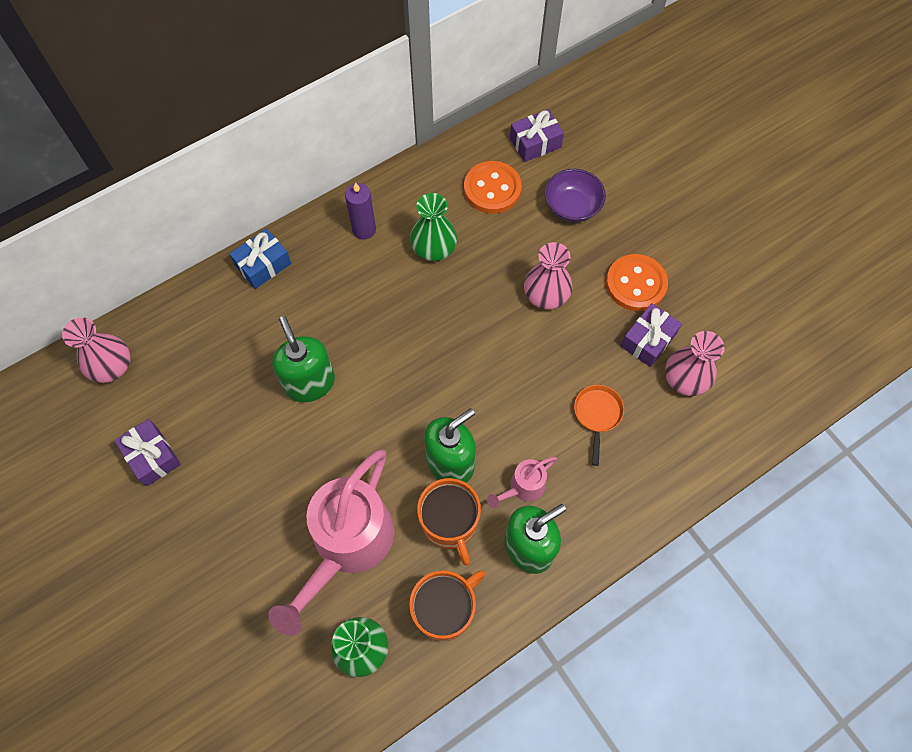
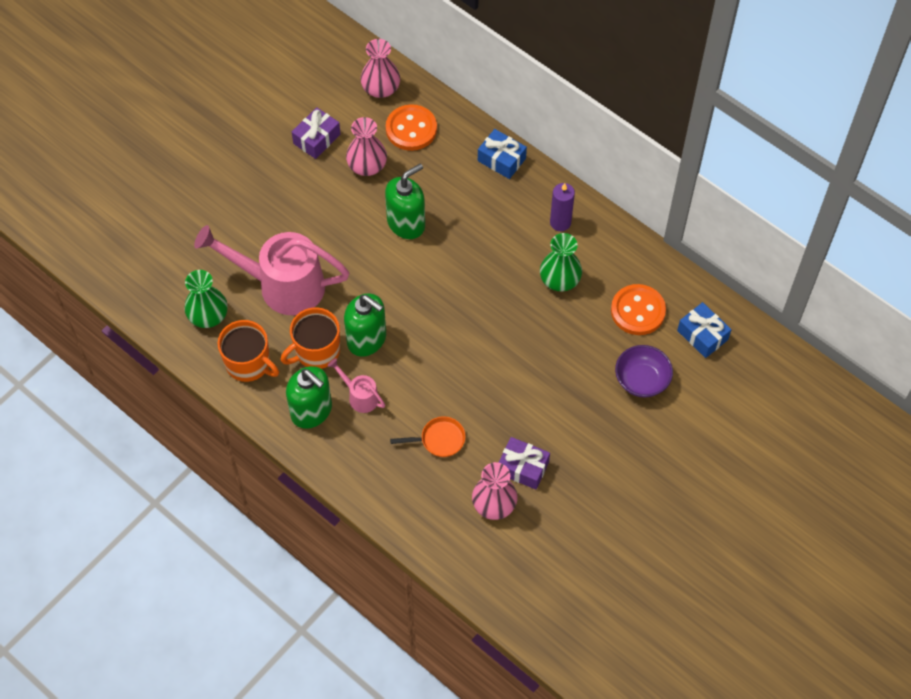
camera: 75 degrees right, 5 degrees down
(535, 143) = (702, 335): purple gift -> blue gift
(546, 295) = (542, 377): pink vase -> pink vase (367, 166)
(636, 284) = (577, 448): orange button -> orange button (411, 129)

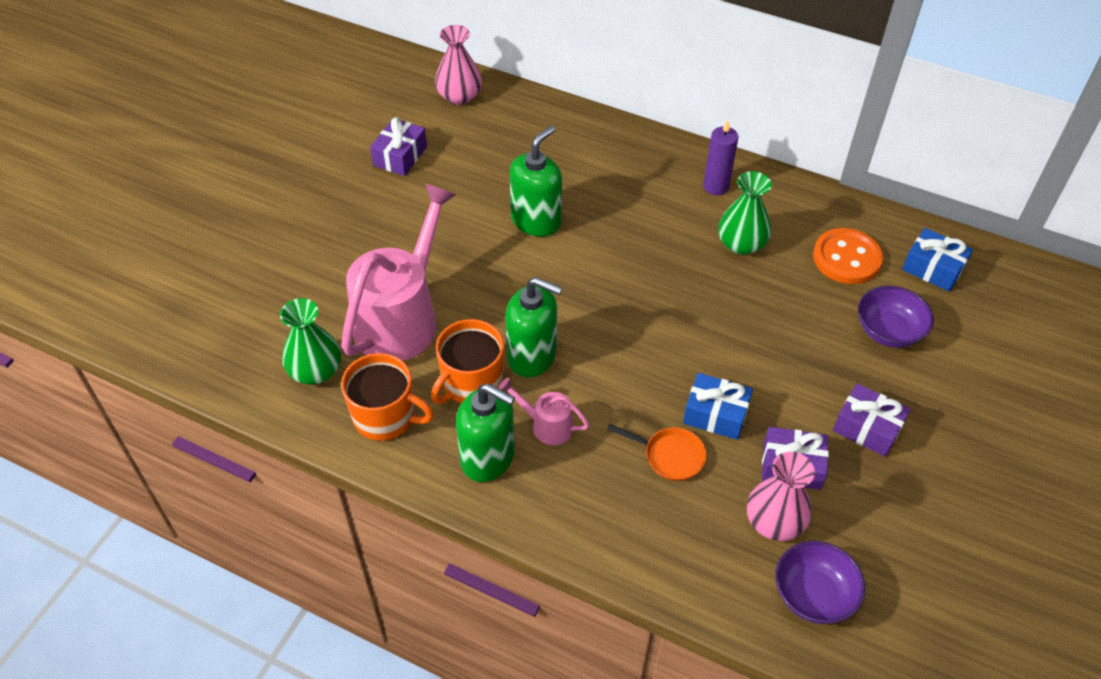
camera: 15 degrees left, 10 degrees down
(281, 285) = (402, 317): pink watering can -> pink watering can turned 120 degrees clockwise
(367, 166) = (469, 172): pink vase -> none
(411, 129) = (508, 128): orange button -> none
(439, 439) = (669, 456): orange pan -> orange pan turned 45 degrees clockwise
(499, 560) = (813, 595): none -> purple bowl
(501, 160) = (622, 138): blue gift -> blue gift (715, 414)
(590, 452) = (867, 428): none -> purple gift

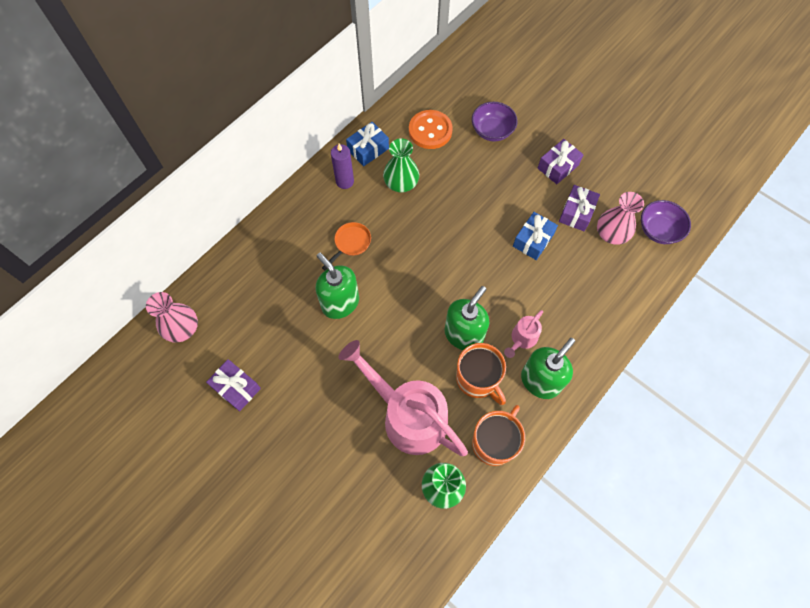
camera: 75 degrees left, 15 degrees up
(669, 456) = (558, 274): orange pan -> orange pan (351, 243)
(933, 268) = (450, 91): blue gift -> blue gift (368, 149)

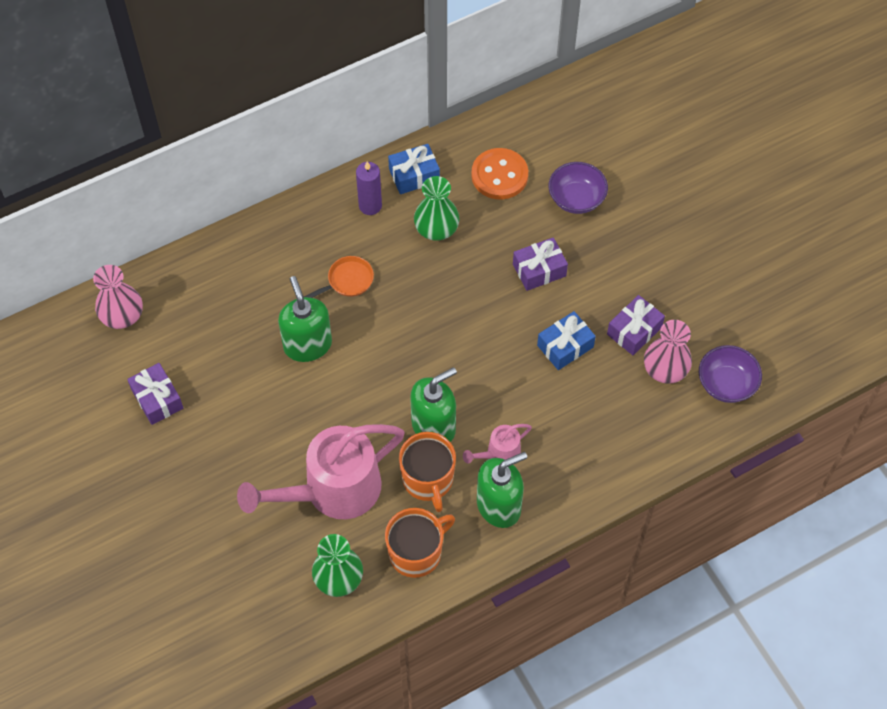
camera: 20 degrees right, 5 degrees down
(407, 415) = (331, 491): pink watering can -> pink watering can turned 90 degrees counterclockwise
(558, 167) = (638, 268): purple gift -> purple gift (539, 270)

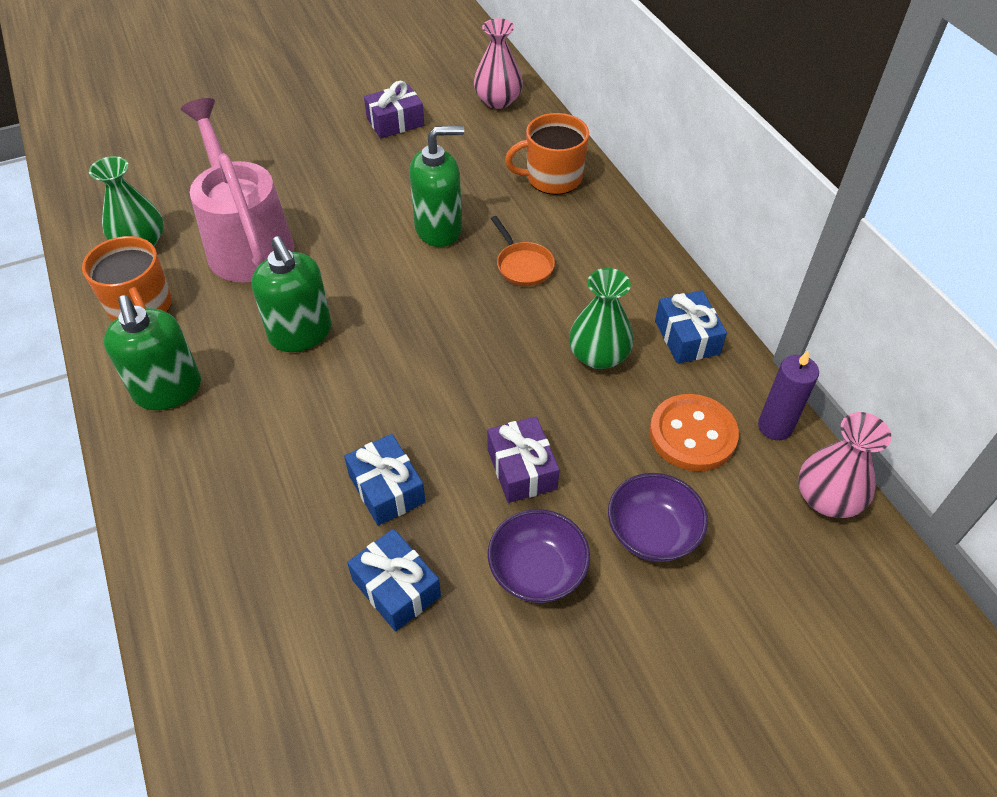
camera: 95 degrees right, 10 degrees down
(370, 205) = (636, 291): purple candle -> purple candle (775, 426)
(428, 479) = (230, 324): orange mug -> orange mug (552, 178)
(499, 454) = (241, 396): pink watering can -> none
(634, 331) = (396, 588): purple gift -> blue gift
(665, 369) = (317, 626): pink vase -> pink vase (827, 498)
(726, 384) = (266, 724): purple bowl -> purple bowl (537, 571)

